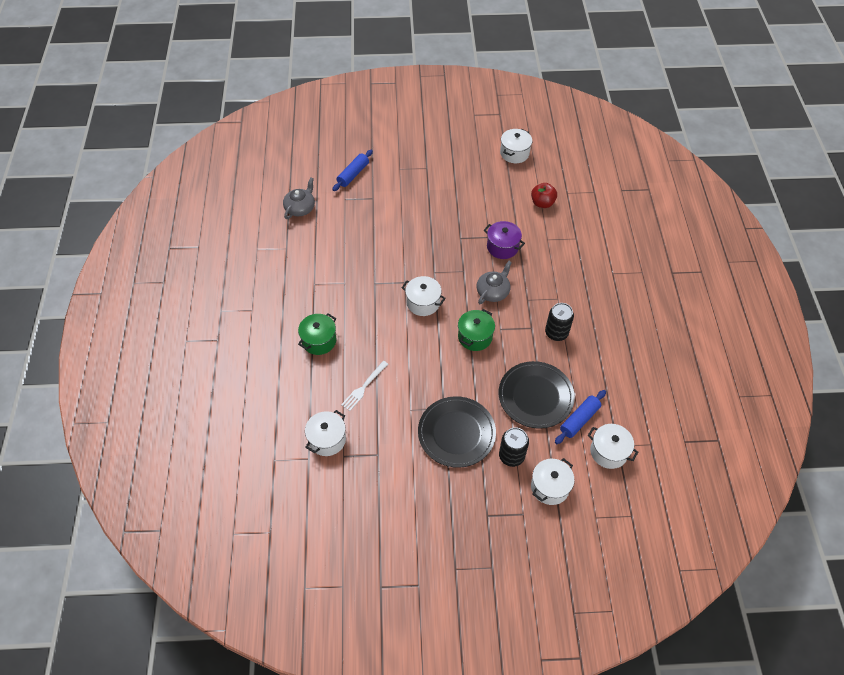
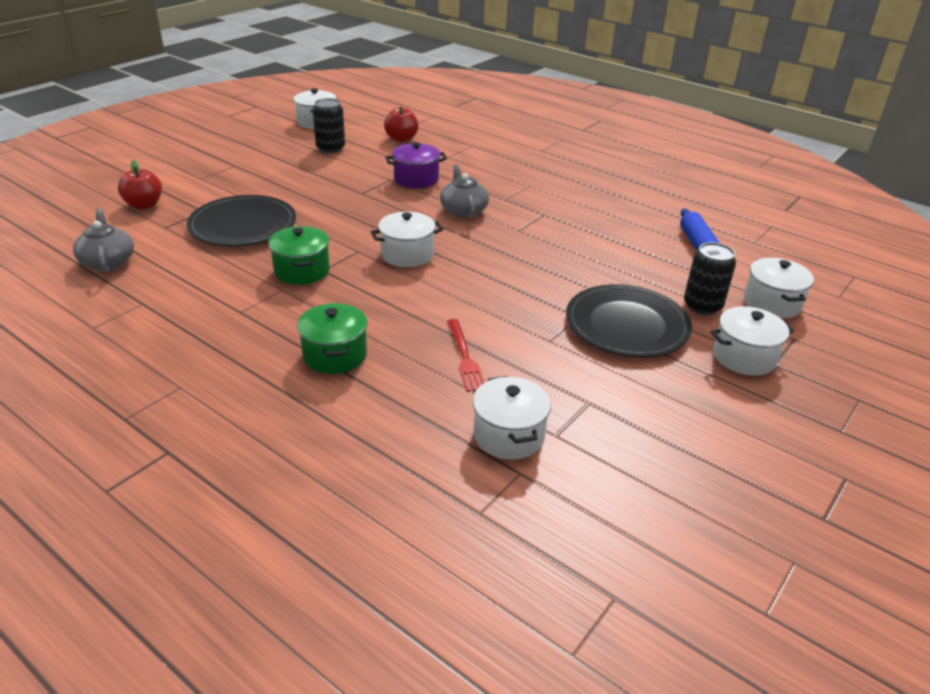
camera: 50 degrees left, 20 degrees down
(353, 174) = (144, 205): blue rolling pin -> red apple
(363, 387) = (465, 358): white fork -> red fork
(475, 337) = (506, 248): green pot -> green pot (302, 271)
(535, 396) = (637, 253): black plate -> black plate (243, 225)
(556, 333) = (570, 205): black can -> black can (330, 148)
(608, 452) = (758, 250): white pot -> white pot (744, 357)

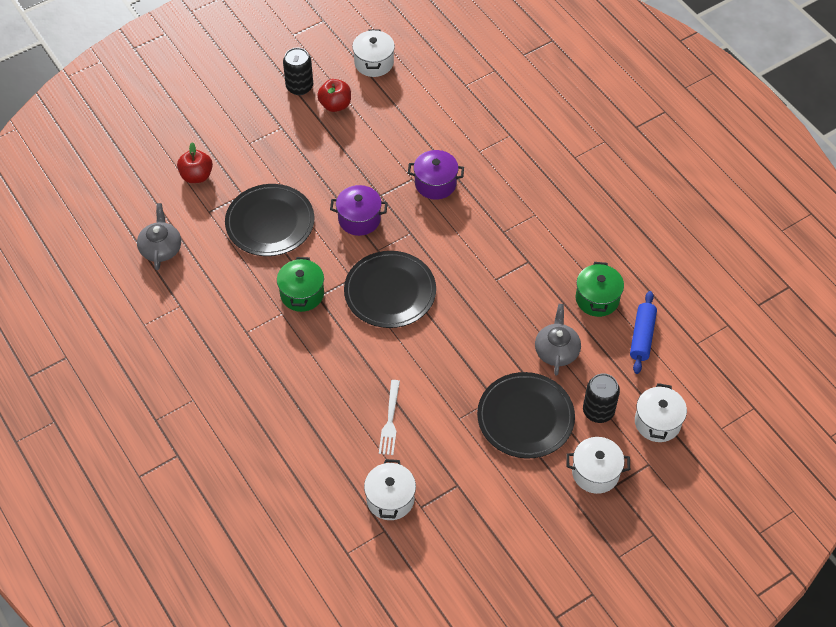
camera: 20 degrees right, 20 degrees up
(330, 148) = (374, 114): black can -> black can (299, 87)
(335, 355) = (301, 395): green pot -> green pot (597, 299)
(346, 210) = (359, 219): none -> purple pot
(401, 139) = (446, 110): red apple -> red apple (335, 105)
(407, 254) = (390, 292): white pot -> black plate
(463, 210) = (459, 241): grey teapot -> grey teapot (556, 350)
(465, 358) = (390, 421): red fork -> white fork

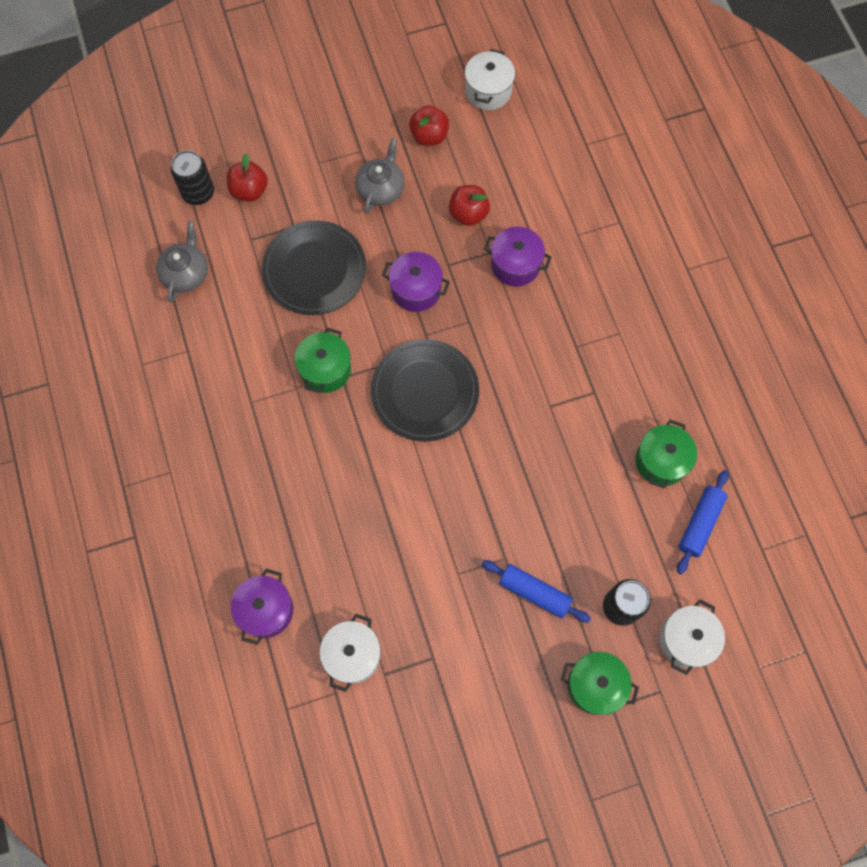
camera: 15 degrees right, 15 degrees up
(299, 87) = (395, 103): black can -> black can (198, 193)
(307, 483) = (266, 610): none -> purple pot
(385, 155) = (468, 214): none -> red apple
(390, 421) = (379, 556): white fork -> none
(525, 417) = (534, 592): black plate -> blue rolling pin
(556, 350) = (594, 516): grey teapot -> grey teapot (381, 188)
(595, 473) = (595, 685): white pot -> green pot

